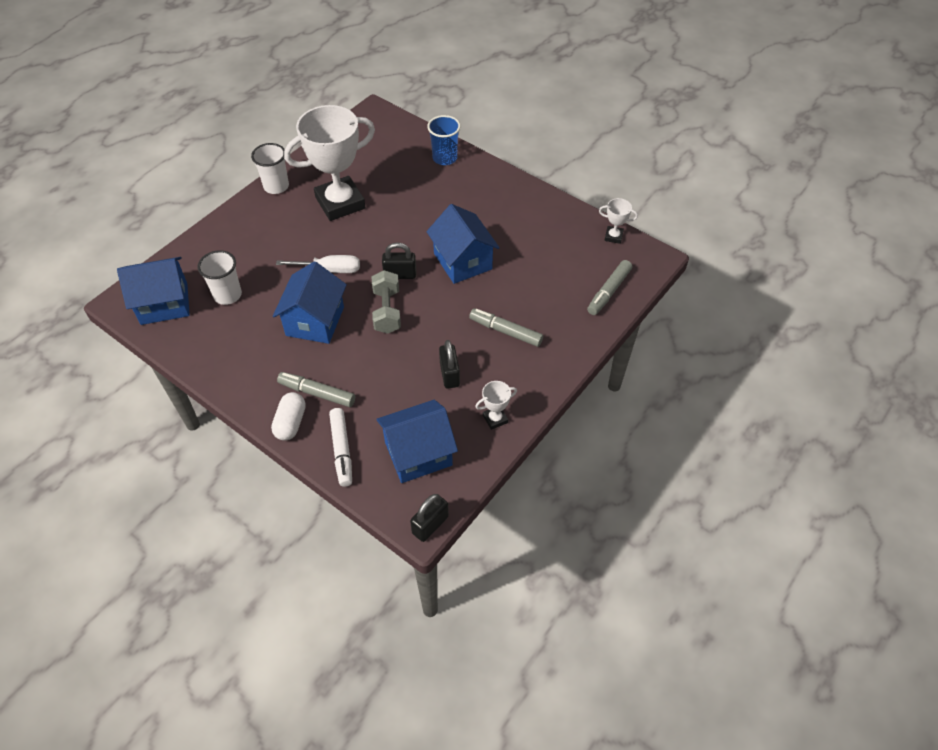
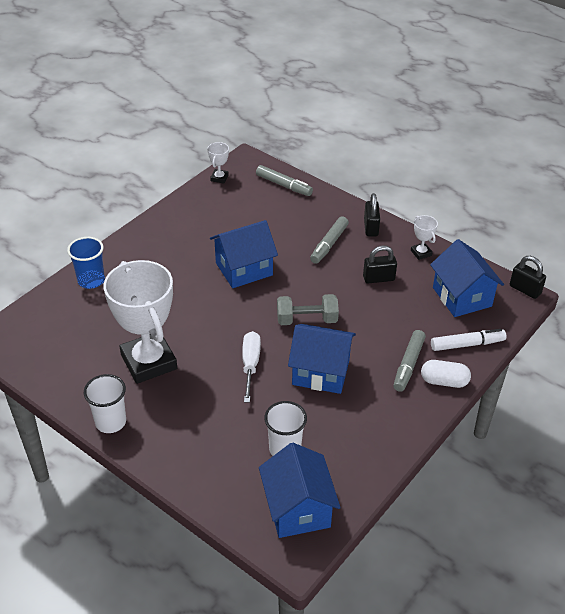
camera: 90 degrees left, 10 degrees down
(400, 274) = (259, 312): black padlock -> black padlock (371, 228)

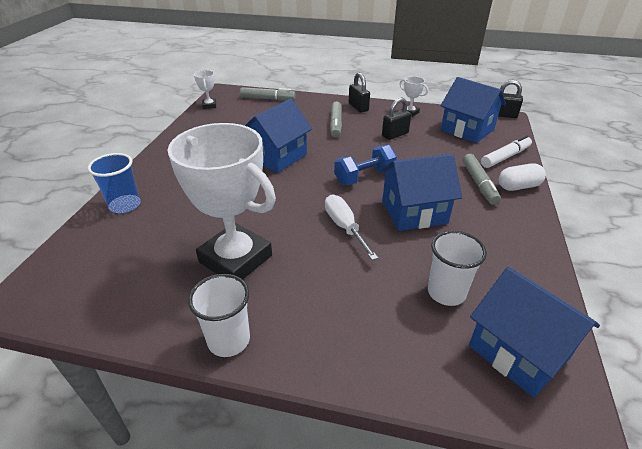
camera: 25 degrees left, 5 degrees down
(307, 320) = (364, 177): grey dumbbell -> blue dumbbell

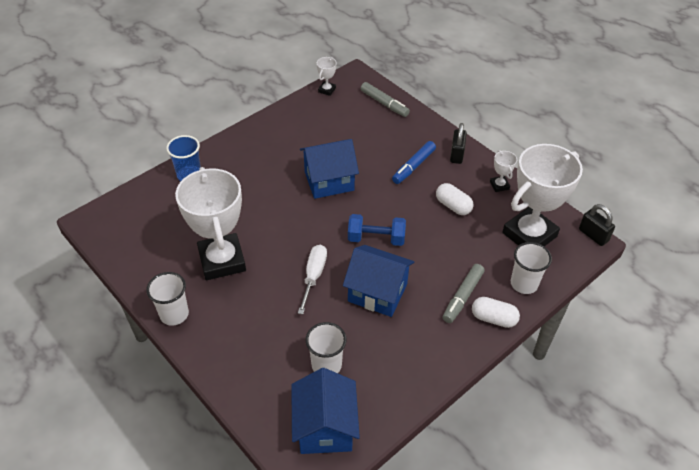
camera: 35 degrees right, 10 degrees up
(336, 124) = (413, 166): grey marker -> blue marker
(395, 135) = (453, 206): black padlock -> white capsule
(467, 130) = (529, 235): blue house -> white trophy
(505, 157) = (524, 284): white marker -> white cup

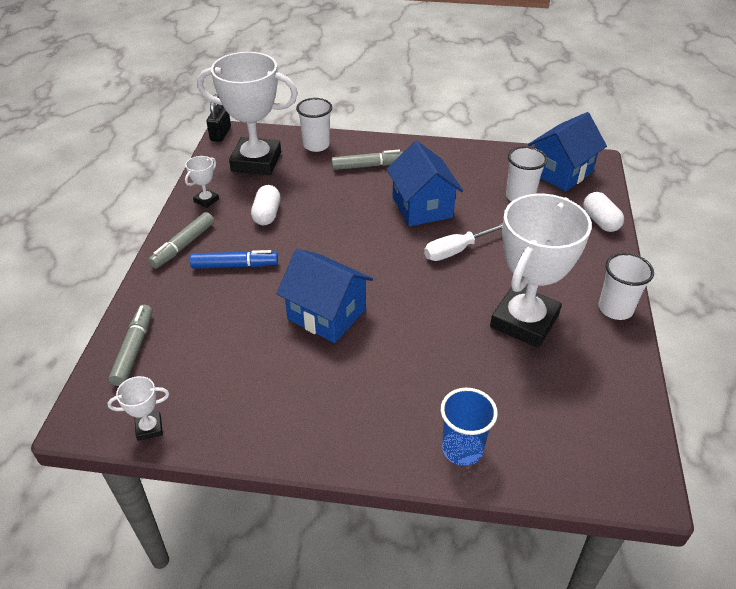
camera: 130 degrees left, 5 degrees down
(376, 238) = (365, 238): blue dumbbell -> none
(457, 154) = (183, 245): black padlock -> grey marker
(493, 318) = (369, 145): white capsule -> white capsule (600, 221)

